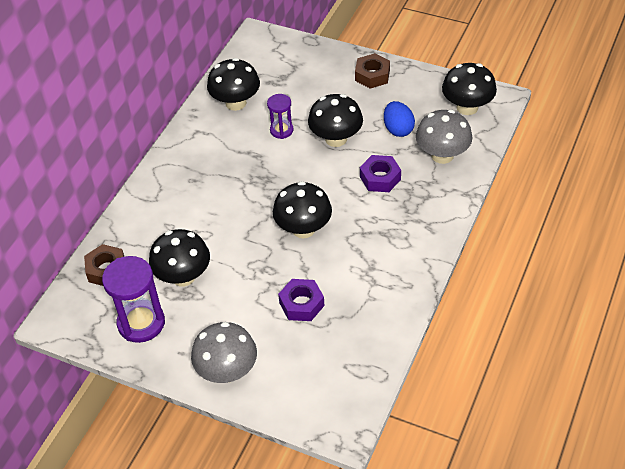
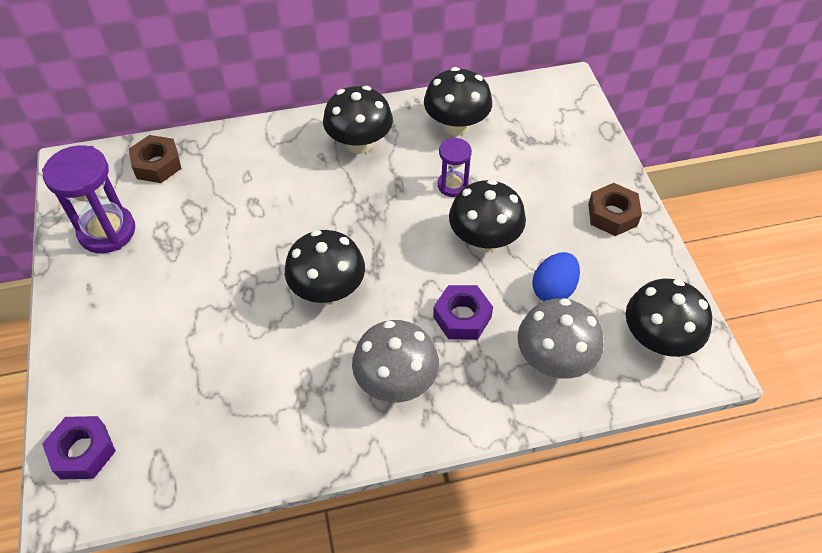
camera: 50 degrees right, 5 degrees up
(183, 276) = (189, 227): black mushroom -> black mushroom (359, 143)
(227, 371) = (86, 341): grey mushroom -> grey mushroom (396, 381)
(301, 304) = (219, 353): purple nut -> purple nut (83, 451)

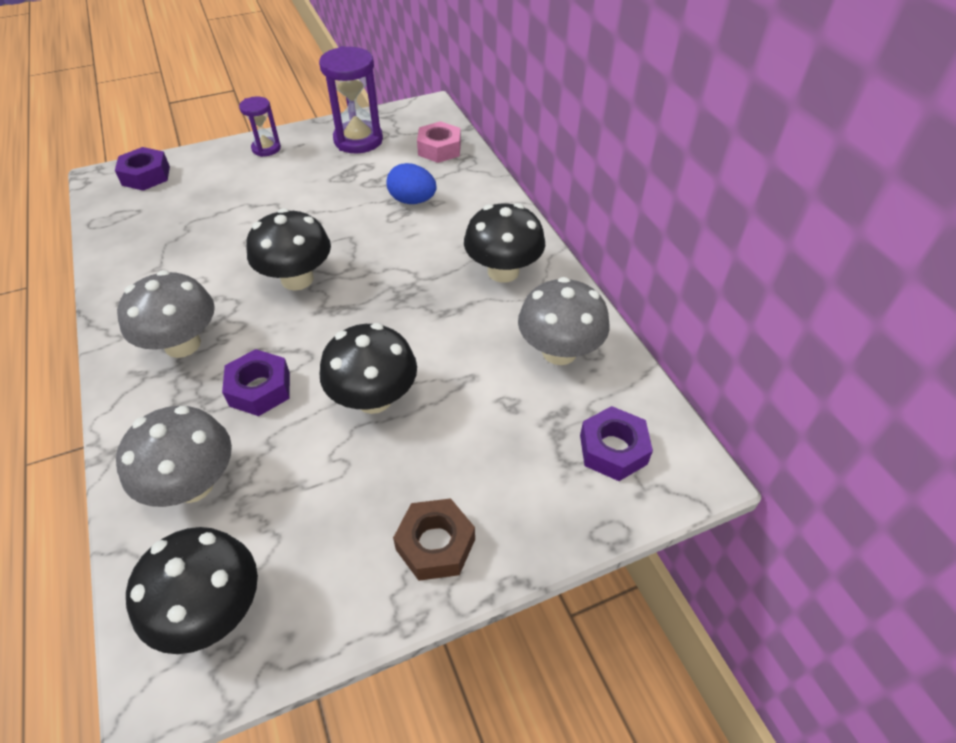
camera: 80 degrees right, 5 degrees down
(157, 164) = (439, 149): brown nut -> pink nut
(452, 185) = (456, 359): purple hourglass -> purple hourglass (266, 148)
(456, 125) = (559, 351): black mushroom -> grey mushroom
(547, 115) = (613, 449): none -> purple nut
(553, 289) = (299, 477): blue egg -> blue egg (412, 200)

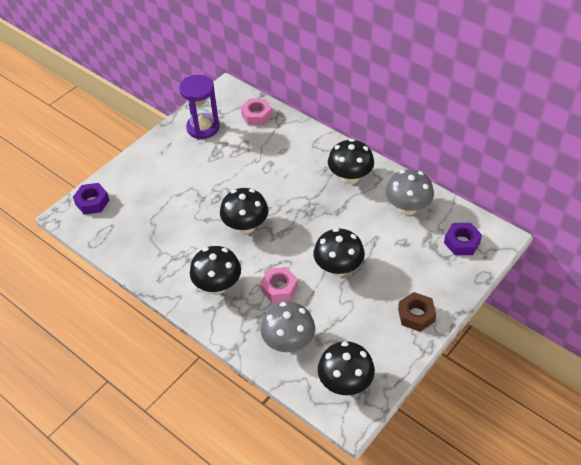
camera: 25 degrees left, 0 degrees up
(182, 344) = (218, 285): grey mushroom -> black mushroom
(260, 389) = (279, 288): purple nut -> pink nut
(266, 148) = (151, 155): purple hourglass -> none
(412, 200) = (269, 155): blue egg -> none

